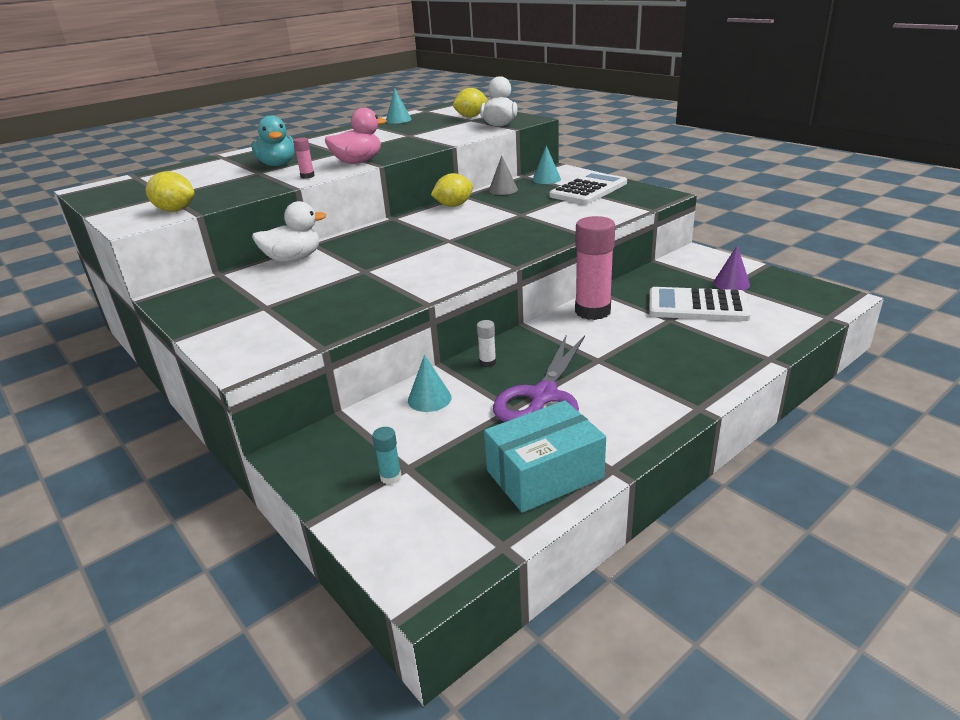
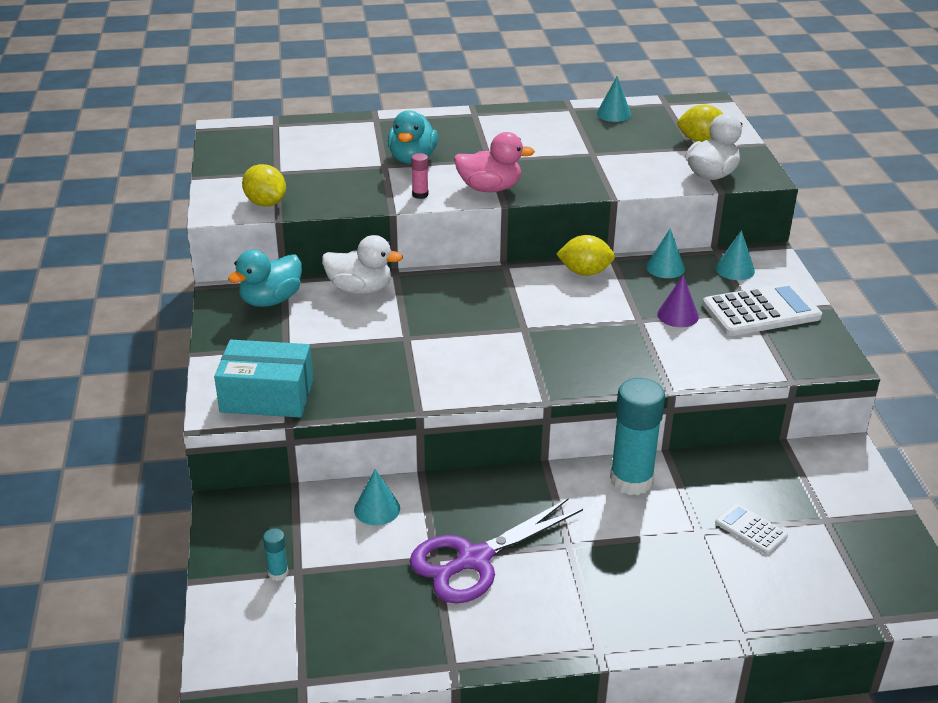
camera: 30 degrees right, 5 degrees up
(219, 287) = (271, 300): none -> turquoise duck
(487, 362) = (464, 493): white glue stick -> none
(503, 190) = (665, 267): grey cone -> turquoise cone
(544, 474) = (394, 639): turquoise box -> turquoise box (267, 396)
(592, 311) = (631, 480): pink glue stick -> turquoise glue stick
(697, 306) = (751, 529): white calculator -> white calculator, size x0.53
(731, 283) = (830, 518): purple cone -> purple cone (677, 315)

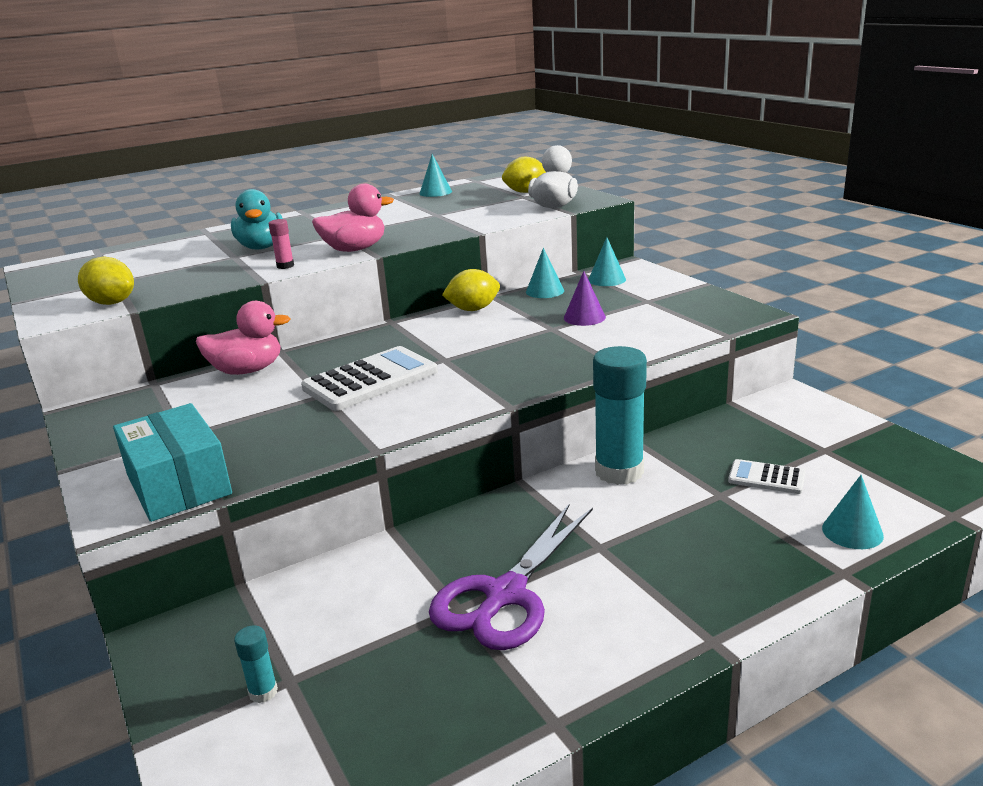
camera: 20 degrees left, 10 degrees down
(267, 396) = (178, 484): turquoise box -> turquoise box turned 75 degrees clockwise
(271, 300) = (145, 402): turquoise duck -> none
(360, 289) = (247, 370): white duck -> pink duck
(377, 509) = (358, 579): turquoise cone -> turquoise cone (852, 531)
(761, 311) = (655, 299): white calculator -> white calculator (370, 380)

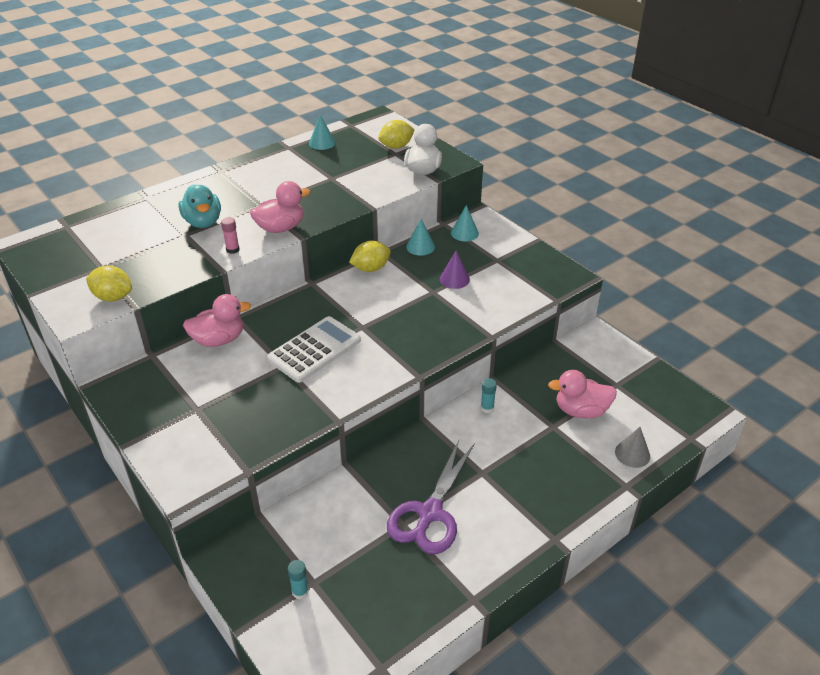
camera: 10 degrees left, 15 degrees up
(178, 484) = (213, 456): turquoise box -> none
(619, 471) = (487, 408): turquoise glue stick -> turquoise glue stick, size x0.43
(766, 478) = (581, 411): white calculator -> pink duck
(852, 531) = (632, 454): turquoise cone -> grey cone

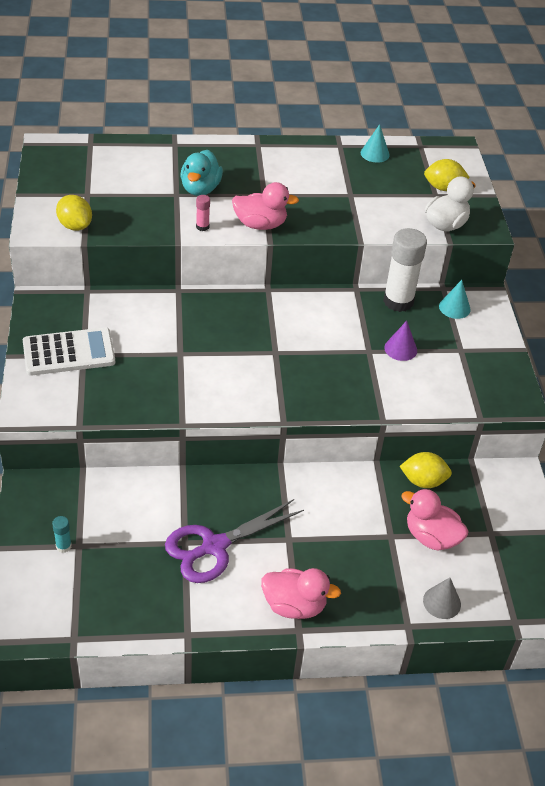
camera: 30 degrees right, 5 degrees up
(219, 340) = (148, 304): pink duck -> pink duck (294, 605)
(314, 350) = (217, 352): white calculator -> white calculator (69, 352)
(370, 268) = (332, 301): yellow lemon -> yellow lemon (423, 481)
(420, 247) = (398, 301): turquoise cone -> white glue stick
(487, 408) = (345, 486): turquoise glue stick -> none

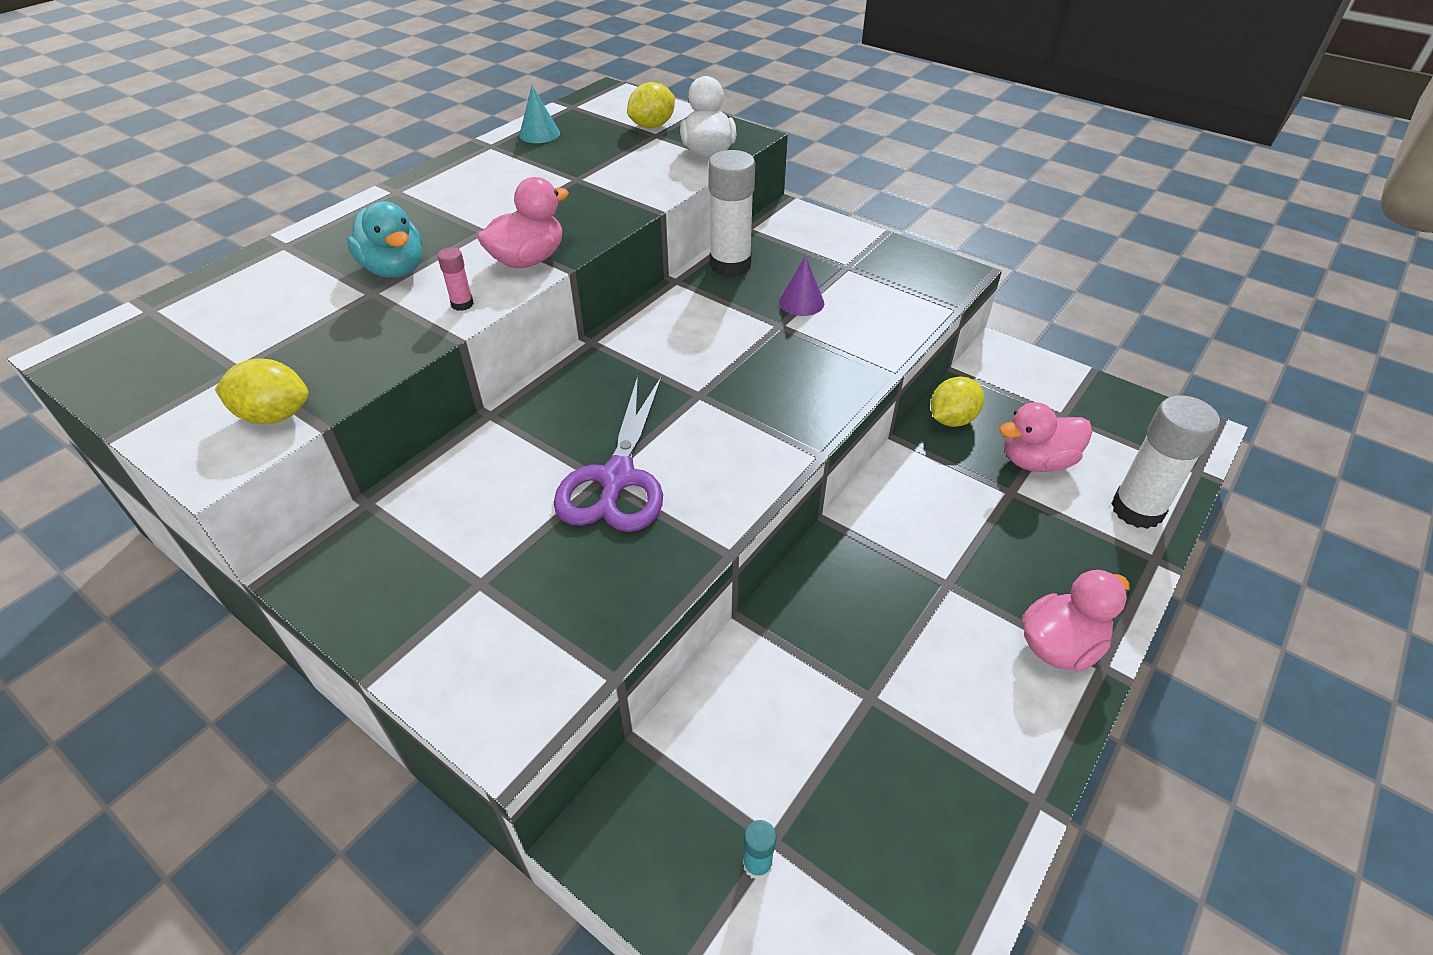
camera: 45 degrees left, 0 degrees up
(69, 352) = (455, 597): white calculator -> none
(214, 547) = (903, 669): purple scissors -> purple scissors (617, 479)
(442, 602) = (1137, 509): grey cone -> white glue stick
(454, 308) = (783, 237): turquoise cone -> none

